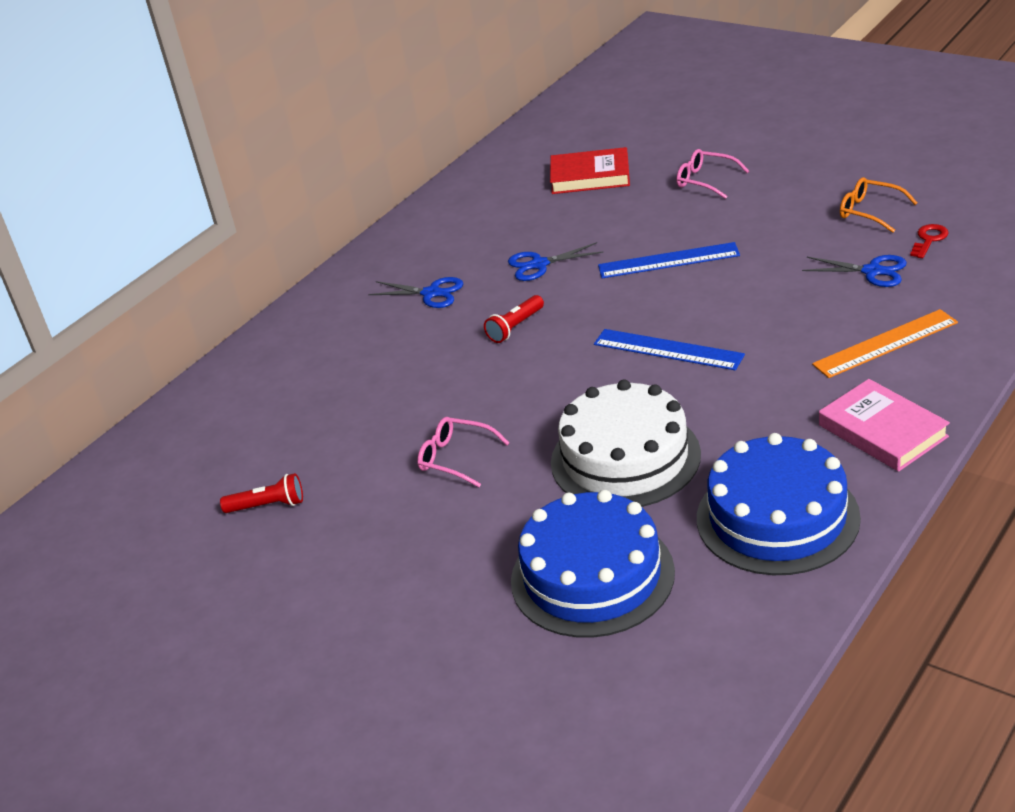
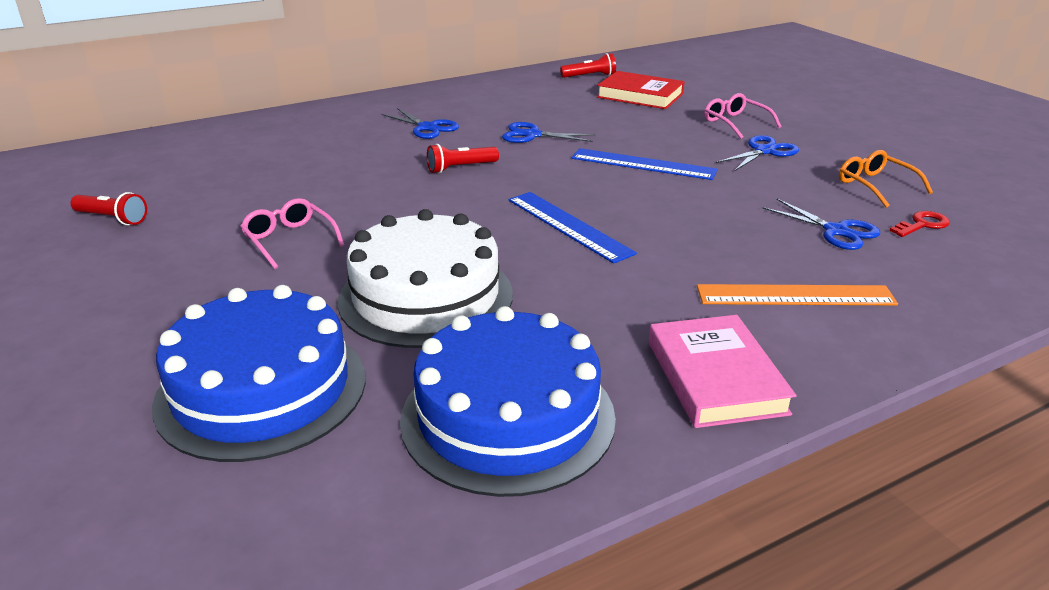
camera: 20 degrees right, 5 degrees down
(517, 167) = (590, 76): none -> red flashlight
(756, 206) = (764, 151): none -> blue scissors

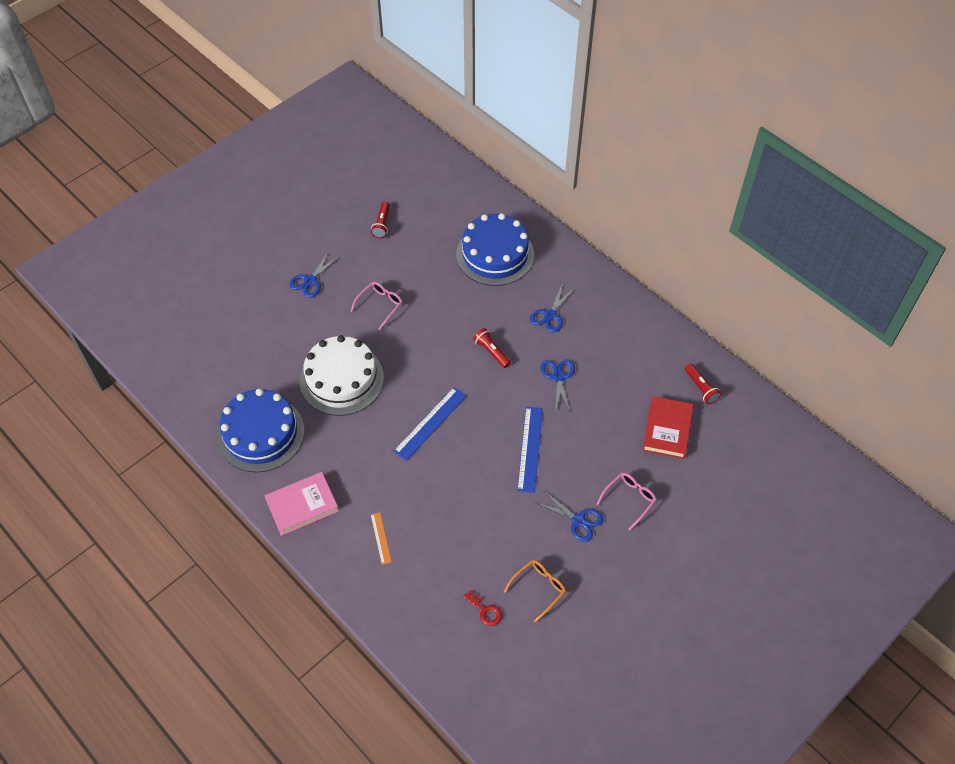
camera: 75 degrees right, 25 degrees up
(262, 389) = (262, 346): blue cake -> blue cake (495, 254)
(795, 295) = (381, 538): orange ruler -> orange ruler, size x0.55
(836, 231) = (462, 561): blue scissors -> blue scissors (310, 281)

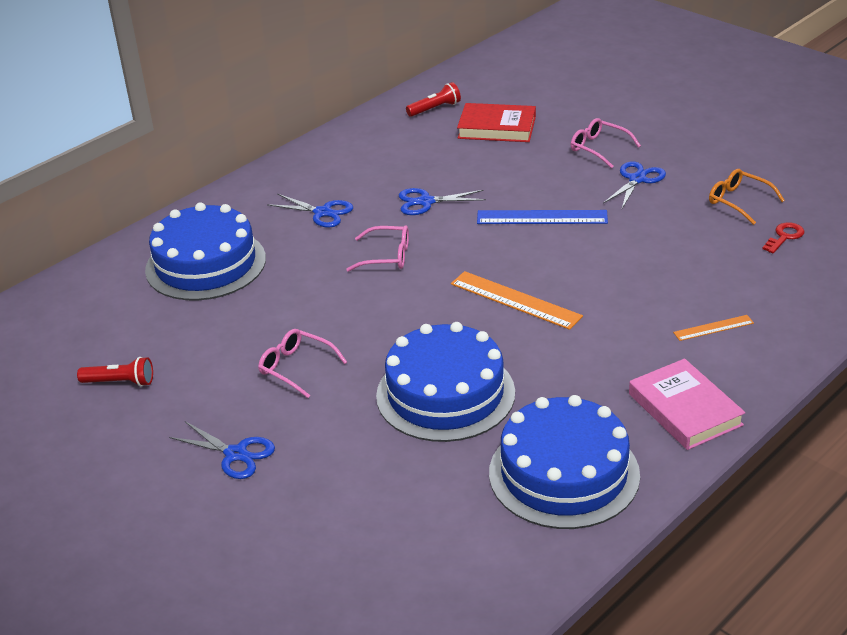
camera: 90 degrees left, 20 degrees down
(341, 379) = (445, 394): white cake -> blue cake
(430, 423) = (515, 300): blue ruler -> orange ruler
(491, 352) = (386, 256): red flashlight -> pink glasses

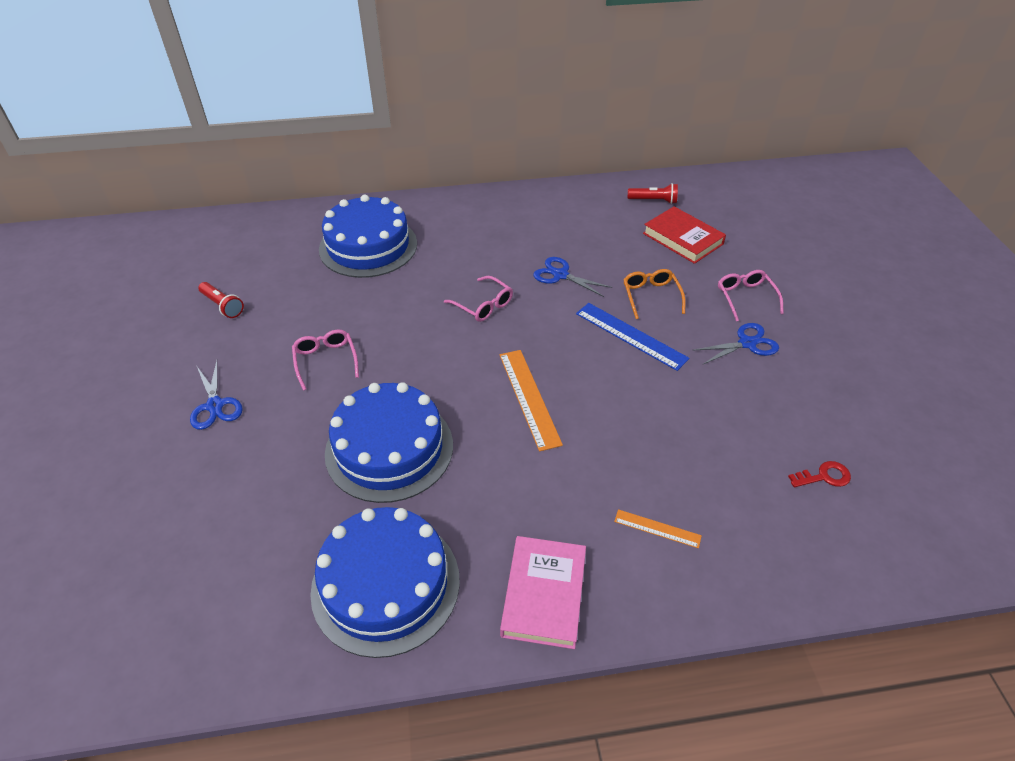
camera: 35 degrees right, 10 degrees up
(322, 212) = (482, 246): blue scissors -> none
(739, 202) = (817, 415): orange glasses -> orange glasses (651, 296)

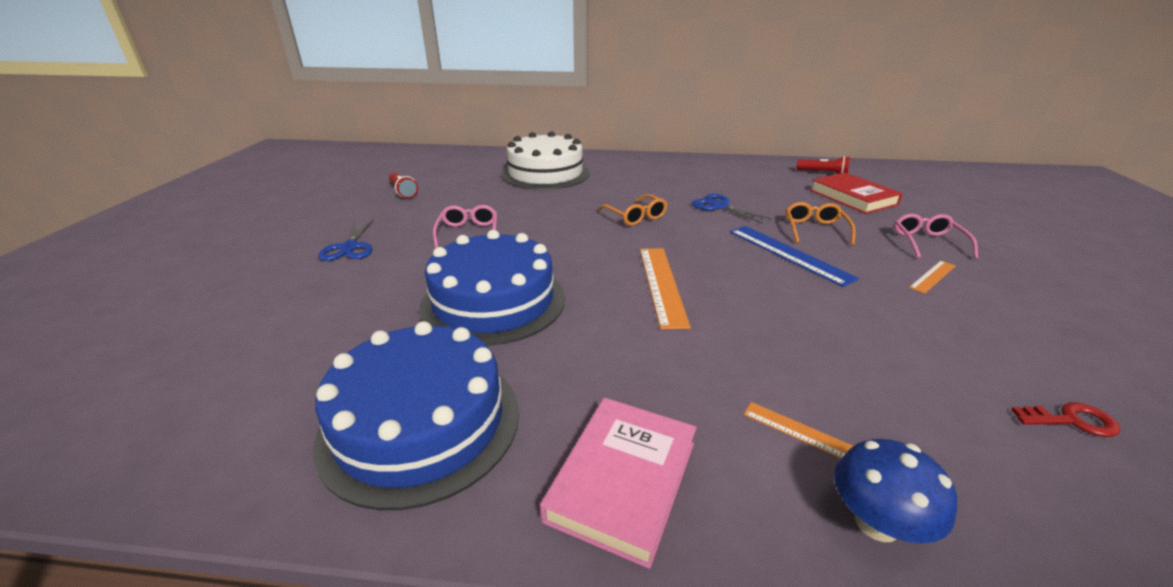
camera: 15 degrees right, 15 degrees down
(368, 246) = (545, 173): blue cake -> white cake
(483, 305) = (635, 216): pink glasses -> orange glasses
(702, 584) = (876, 523): none -> blue mushroom
(747, 343) = (932, 276): blue scissors -> orange ruler

